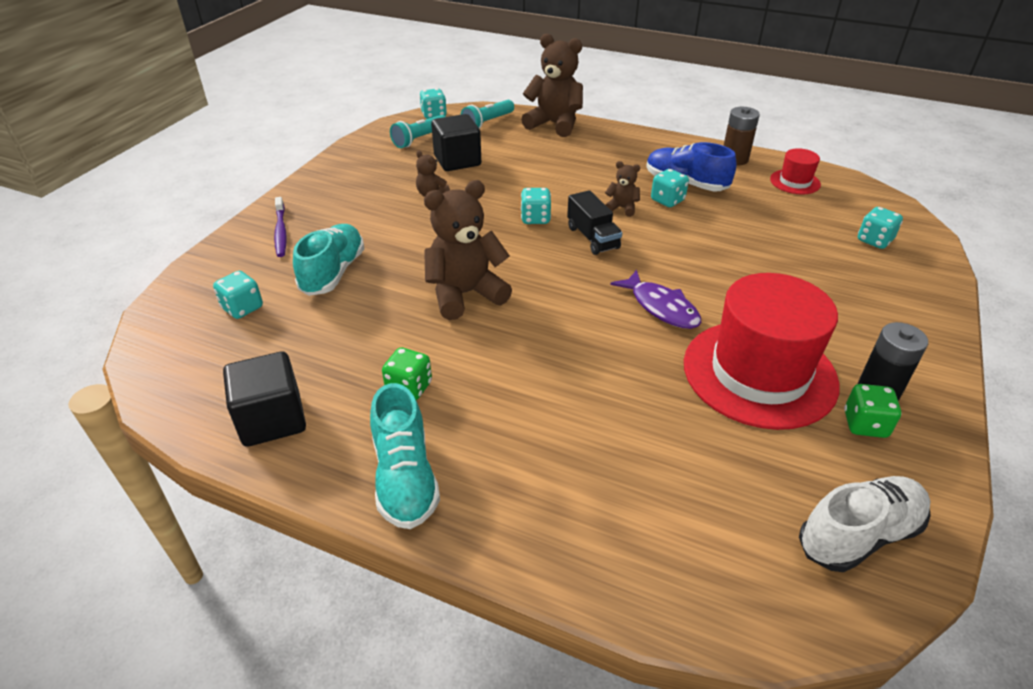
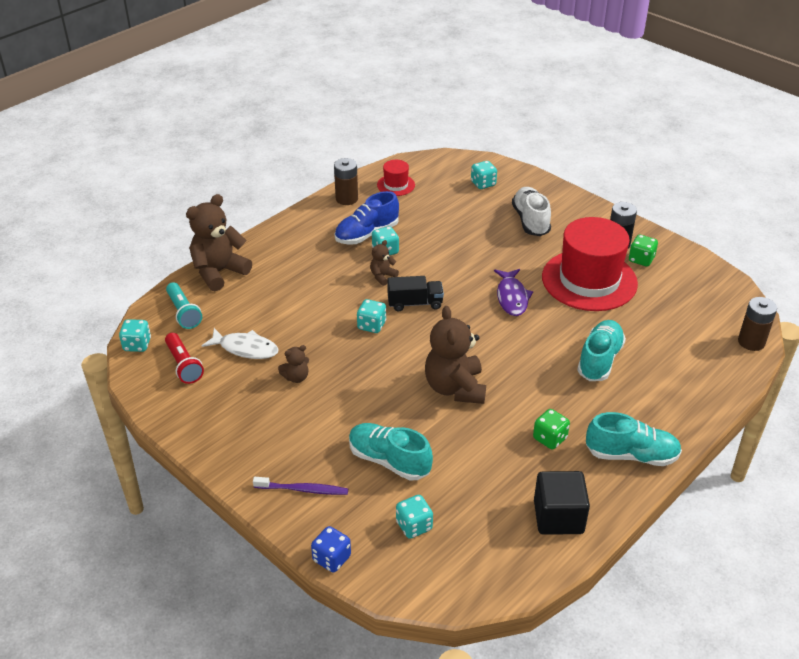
camera: 70 degrees left, 0 degrees up
(194, 267) = (331, 558): none -> blue dice
(419, 139) = (183, 365): turquoise flashlight -> red flashlight
(457, 161) = (245, 348): black cube -> white fish
(588, 412) = (599, 360): none -> turquoise shoe
(661, 307) = (512, 297): purple fish -> purple fish turned 105 degrees clockwise
(766, 617) = (751, 342): none -> brown battery
(858, 535) = (711, 293): white shoe -> white shoe (530, 221)

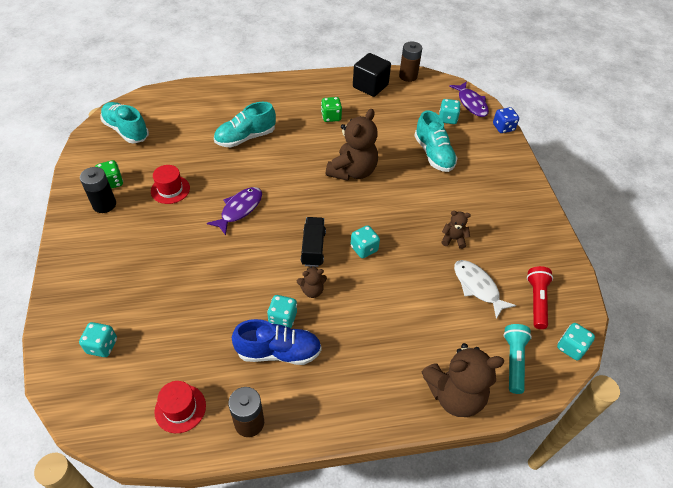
camera: 145 degrees left, 10 degrees up
(303, 490) = (497, 166): purple toothbrush -> none
(403, 576) = (471, 103): none -> purple fish
(415, 303) = (313, 248): black truck -> black truck turned 60 degrees clockwise
(530, 221) = (128, 270): white shoe -> none
(589, 280) = (170, 189): red hat -> red hat, size x0.45
(631, 455) = (299, 89): turquoise shoe -> turquoise shoe (126, 130)
(751, 342) = (148, 98): brown battery -> brown battery (408, 76)

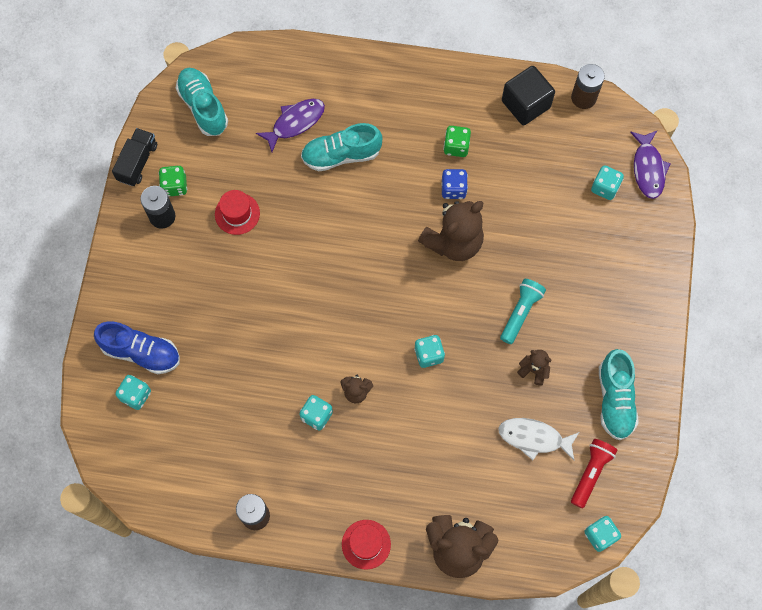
camera: 20 degrees right, 20 degrees up
(180, 408) = (196, 483): red hat -> red hat (366, 544)
(239, 209) = (307, 263): purple fish -> purple fish (295, 123)
(278, 352) = (302, 452): blue shoe -> blue shoe (141, 352)
(313, 248) = (373, 338): black truck -> black truck (137, 162)
(433, 154) = (562, 241): turquoise shoe -> turquoise shoe (615, 399)
(477, 287) = (534, 438): white fish -> white fish turned 60 degrees counterclockwise
(503, 127) = (671, 221): blue dice -> blue dice (453, 189)
(513, 361) = (533, 532): turquoise flashlight -> turquoise flashlight (520, 313)

